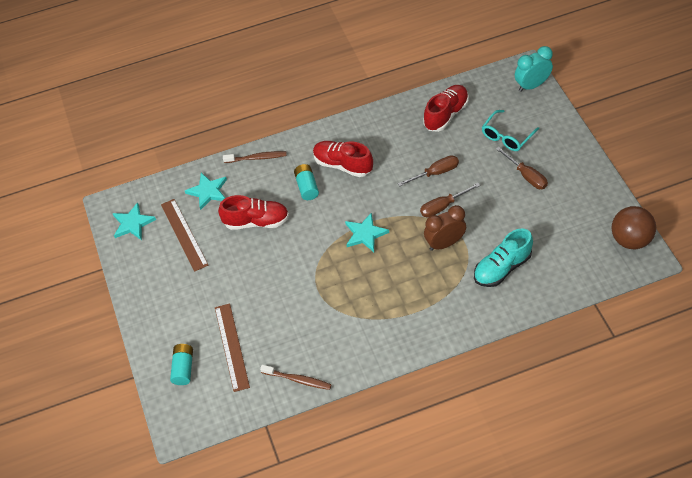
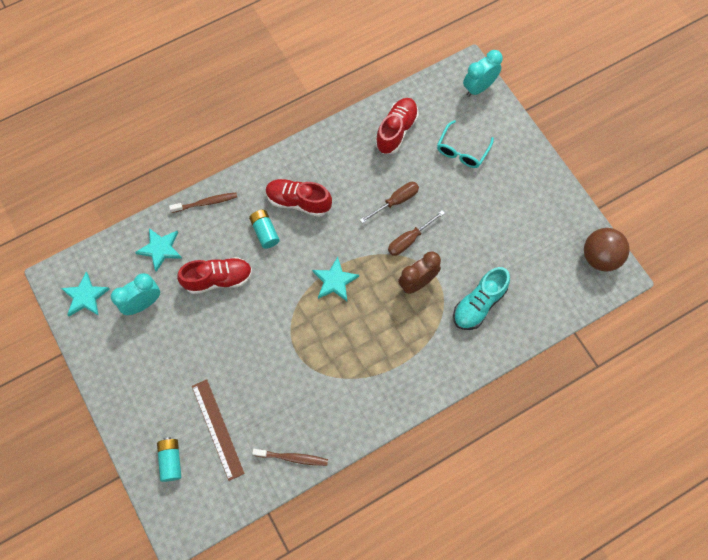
camera: 15 degrees left, 15 degrees up
(184, 234) = (143, 303): brown ruler -> turquoise clock
(526, 176) = (488, 195): brown screwdriver -> none

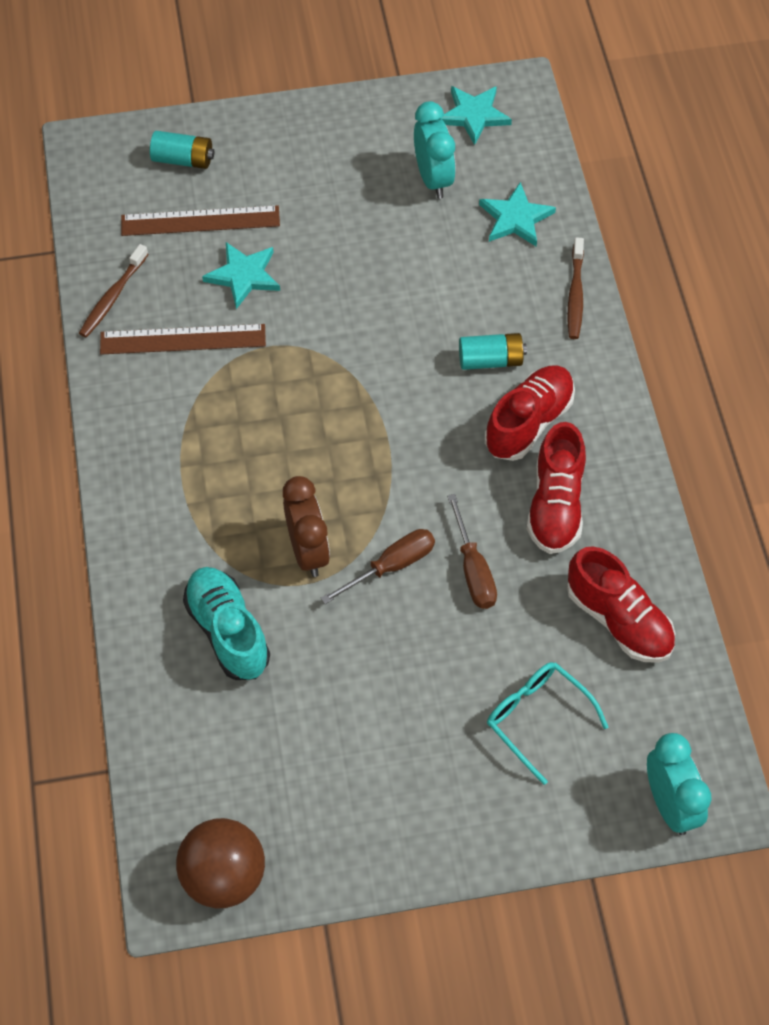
camera: 110 degrees right, 10 degrees down
(218, 279) = (433, 278): red shoe -> red shoe (555, 505)
(309, 402) = (183, 340): none -> brown ruler
(335, 281) = (363, 432): turquoise star -> turquoise star (243, 276)
(409, 240) = (391, 566): brown screwdriver -> brown screwdriver turned 75 degrees clockwise

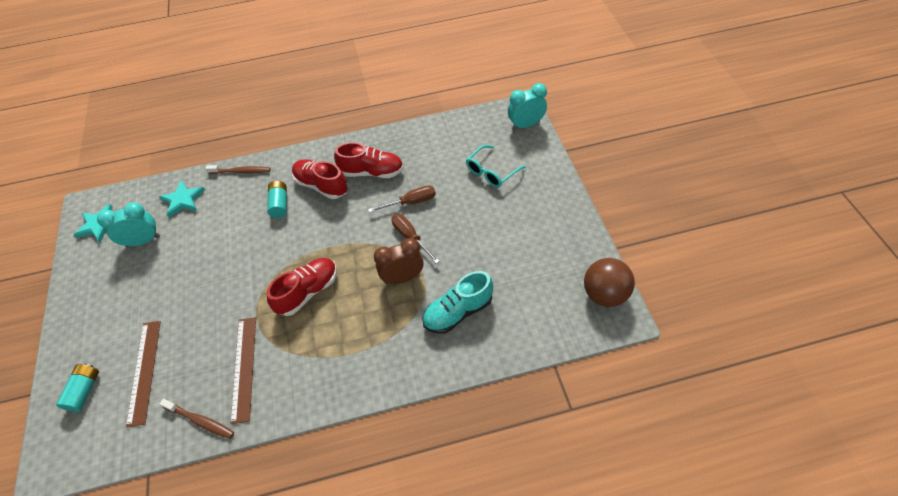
camera: 90 degrees left, 5 degrees down
(243, 276) = (197, 337): turquoise star -> none
(618, 620) = (435, 146): red shoe -> red shoe (308, 292)

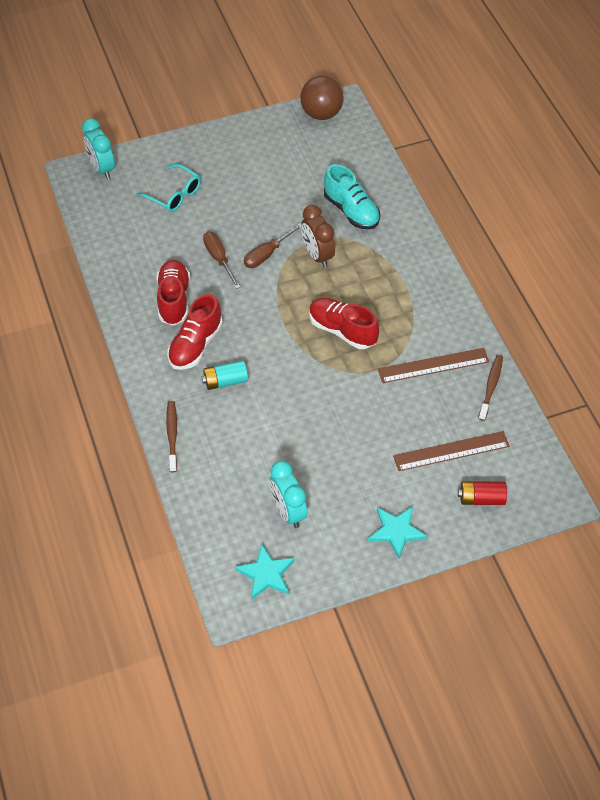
camera: 100 degrees left, 0 degrees up
(84, 391) = (481, 499): turquoise battery -> red battery
(183, 200) = (221, 488): turquoise star -> turquoise star (396, 531)

